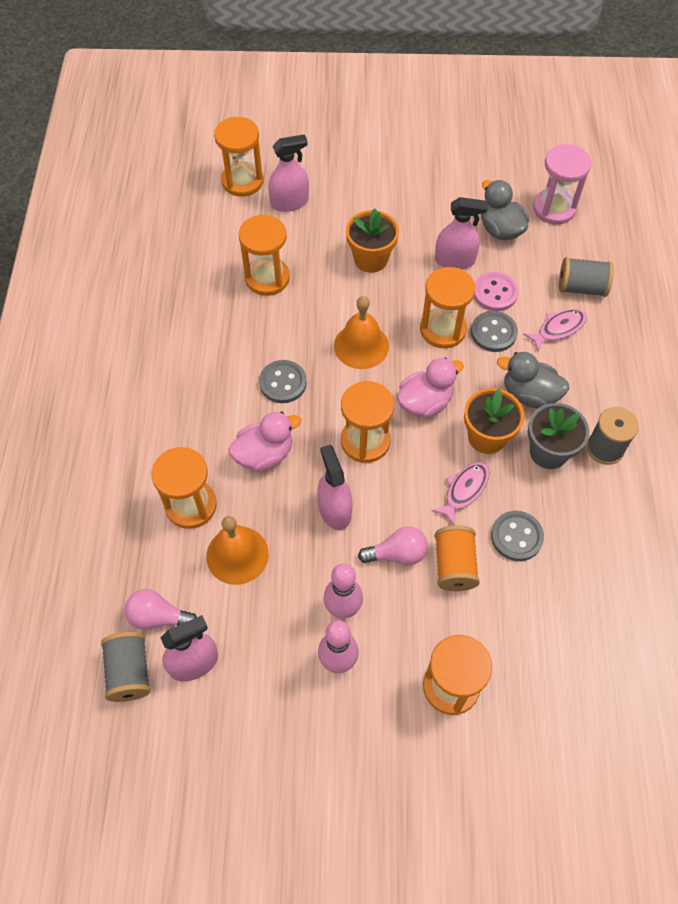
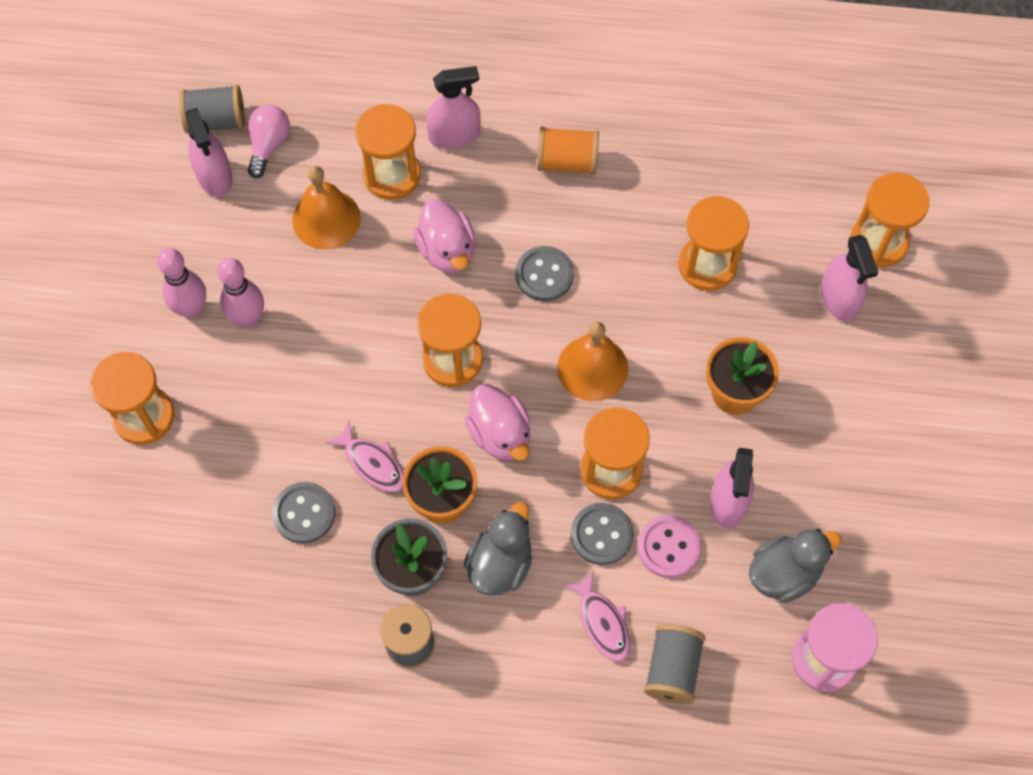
camera: 95 degrees right, 5 degrees up
(334, 510) = (366, 319): pink spray bottle -> pink spray bottle (454, 135)
(397, 554) = (303, 380): pink light bulb -> none
(454, 565) = (279, 438): orange spool -> orange spool (567, 162)

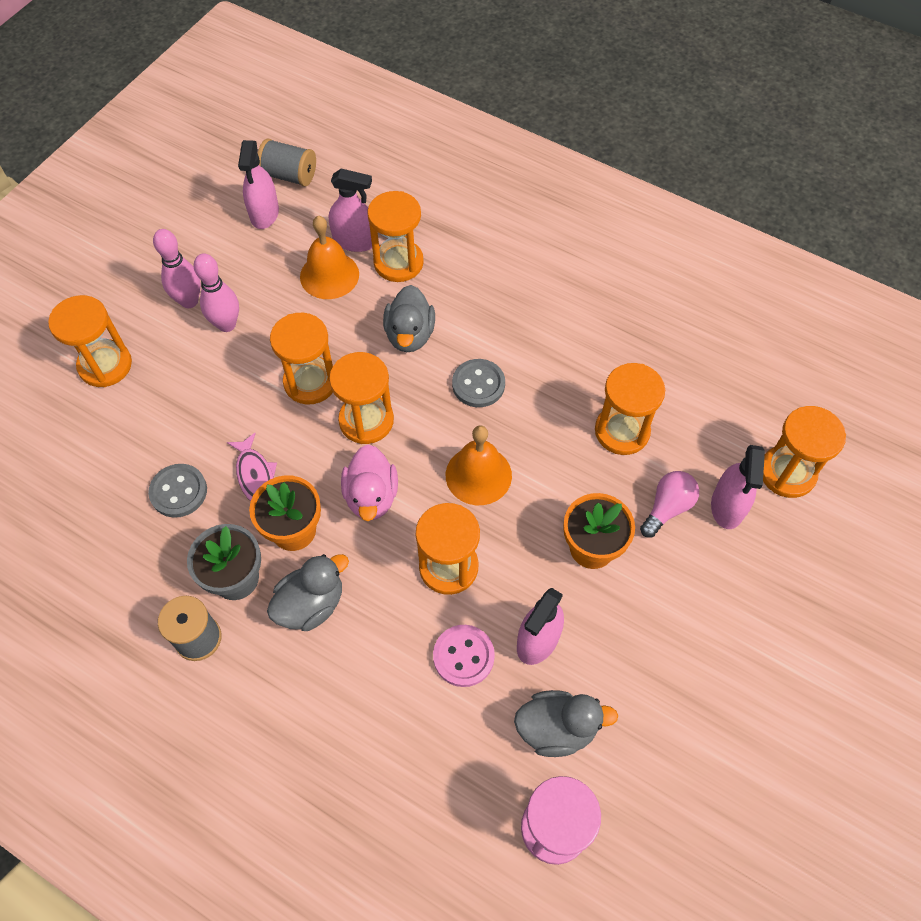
camera: 25 degrees right, 5 degrees down
(268, 145) = (317, 206): pink light bulb -> pink light bulb (667, 508)
(373, 343) = (310, 382): none -> orange hourglass
(447, 250) = (410, 335): pink duck -> grey duck
(454, 135) = (464, 252): pink spray bottle -> pink spray bottle (355, 241)
(567, 162) = (545, 305): orange spool -> none
(601, 534) = (411, 618): grey button -> none
(602, 622) = (370, 696): pink fish -> none
(672, 669) = (409, 768): grey spool -> none

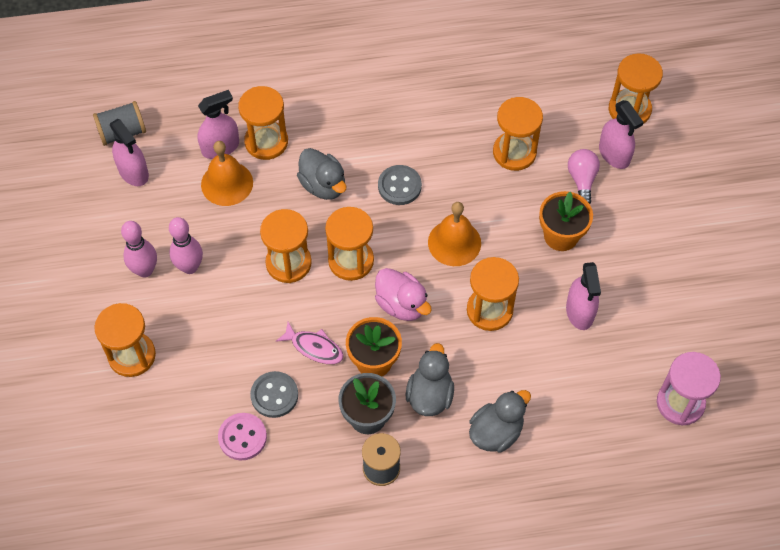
camera: 40 degrees left, 0 degrees up
(463, 656) = (547, 353): pink button -> pink button (242, 437)
(556, 728) = (634, 351): grey duck -> grey duck (496, 432)

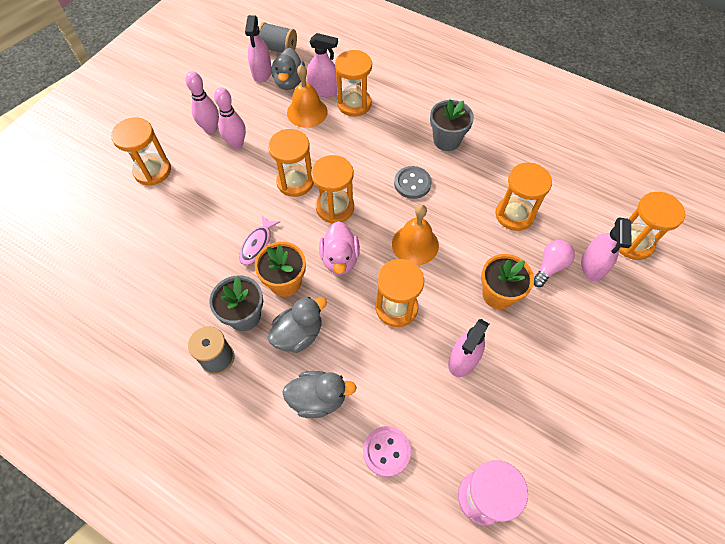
camera: 40 degrees right, 0 degrees up
(242, 437) = (158, 267): pink button -> pink button (386, 451)
(274, 395) = (203, 256): grey button -> none
(314, 347) = (257, 244): pink fish -> pink fish turned 45 degrees clockwise
(323, 185) = (363, 151): grey duck -> grey duck (289, 82)
(391, 119) = (446, 140): none -> grey flower pot

